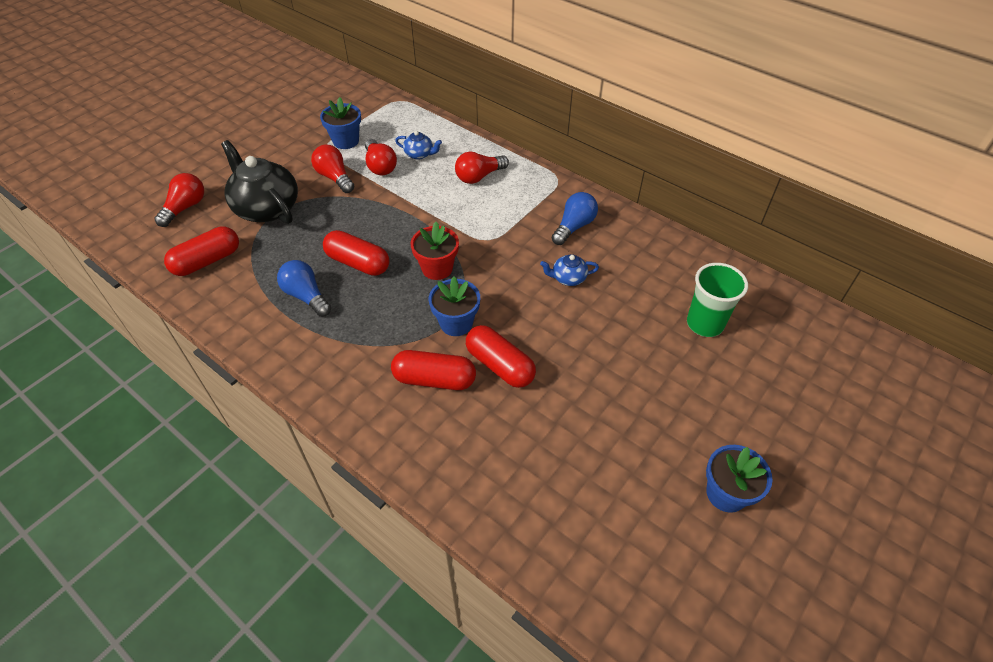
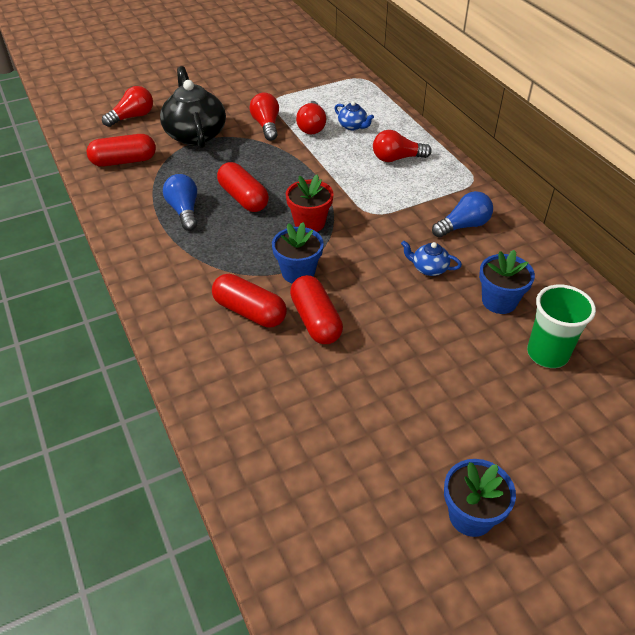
camera: 25 degrees right, 5 degrees down
(346, 141) = (294, 99): blue flower pot -> blue flower pot (499, 301)

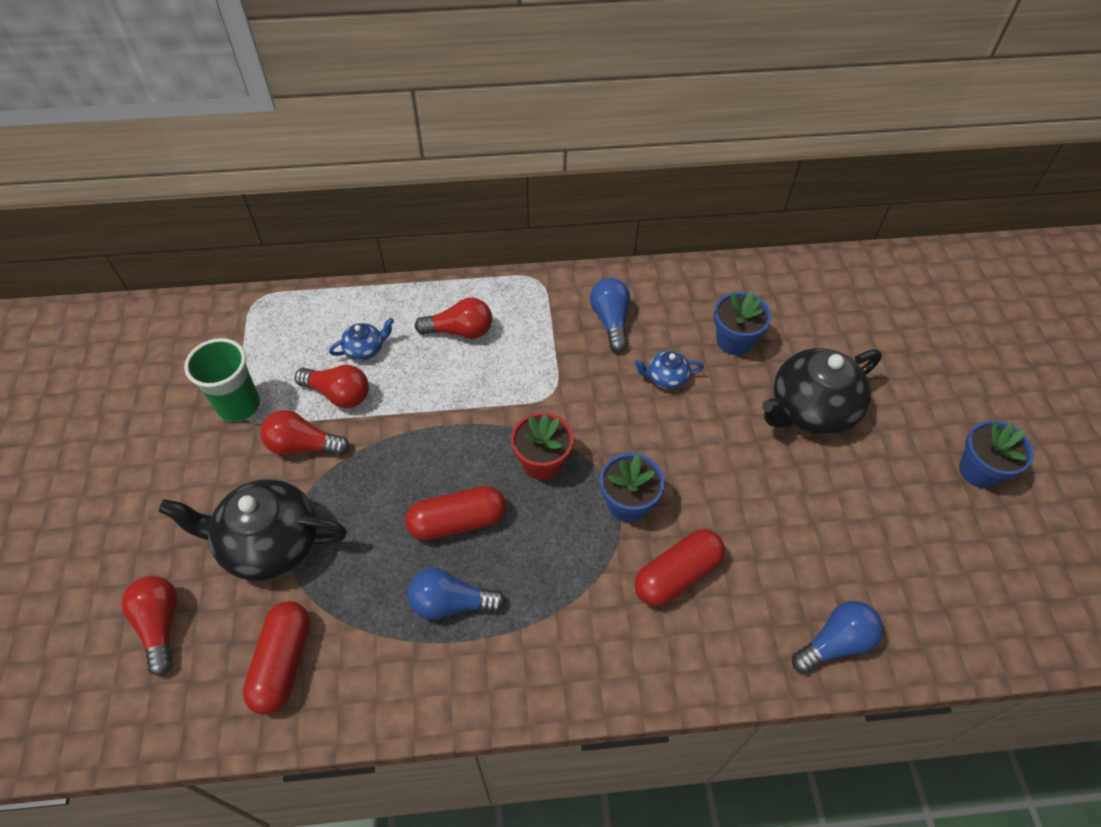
camera: 70 degrees left, 10 degrees up
(228, 419) = (835, 643): none -> blue light bulb
(316, 320) = (712, 511): red capsule -> none
(397, 158) = (460, 331): red light bulb -> red light bulb turned 105 degrees counterclockwise
(429, 268) = (666, 378): blue teapot -> blue teapot turned 45 degrees clockwise
(458, 366) = (811, 409): none -> black teapot
(547, 354) = (812, 336): green cup -> green cup (239, 405)

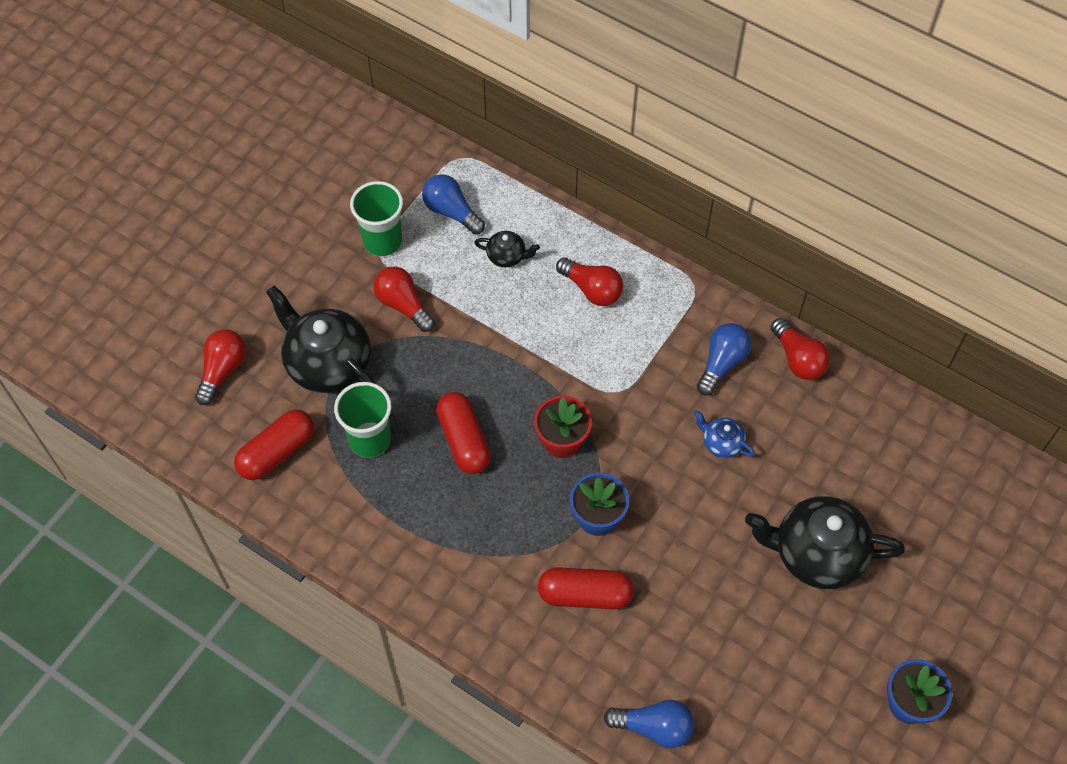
camera: 40 degrees right, 5 degrees up
(338, 394) = (459, 281): red light bulb -> red light bulb (798, 359)
(365, 349) = (507, 256): blue teapot -> black teapot
(368, 583) = (370, 439): none -> green cup
(451, 603) = (412, 494): blue light bulb -> blue light bulb (451, 212)
(457, 522) = (464, 440): red capsule -> red capsule turned 45 degrees clockwise
(734, 341) = (810, 452): blue flower pot -> none

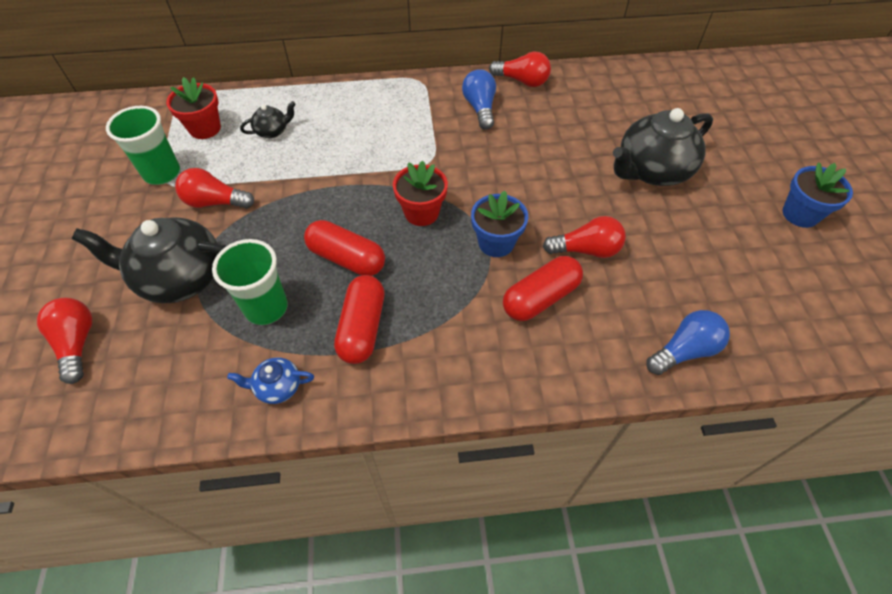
camera: 40 degrees left, 5 degrees down
(277, 452) = (185, 373): red capsule -> red capsule (362, 327)
(451, 212) = (205, 128): blue light bulb -> red flower pot
(592, 289) = (353, 117): red light bulb -> red light bulb (586, 250)
(722, 443) = (527, 148): blue teapot -> blue teapot (277, 387)

